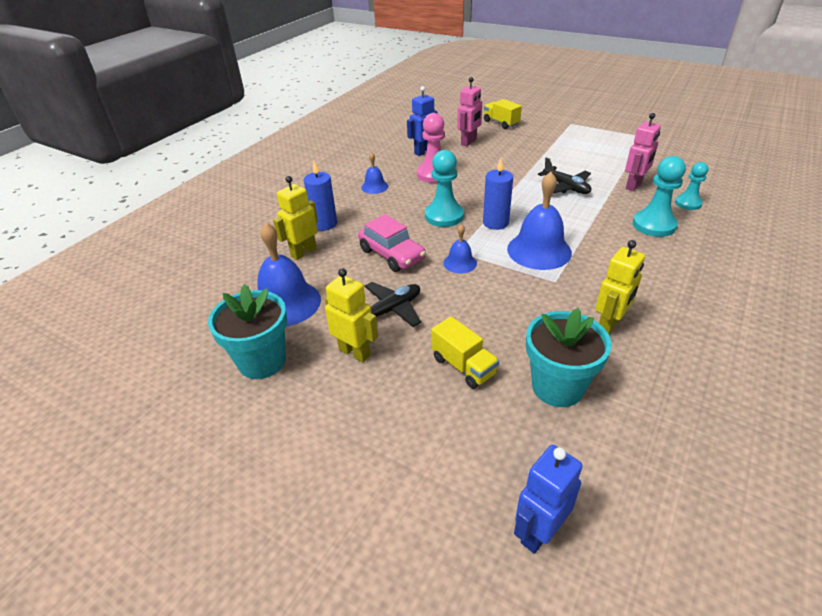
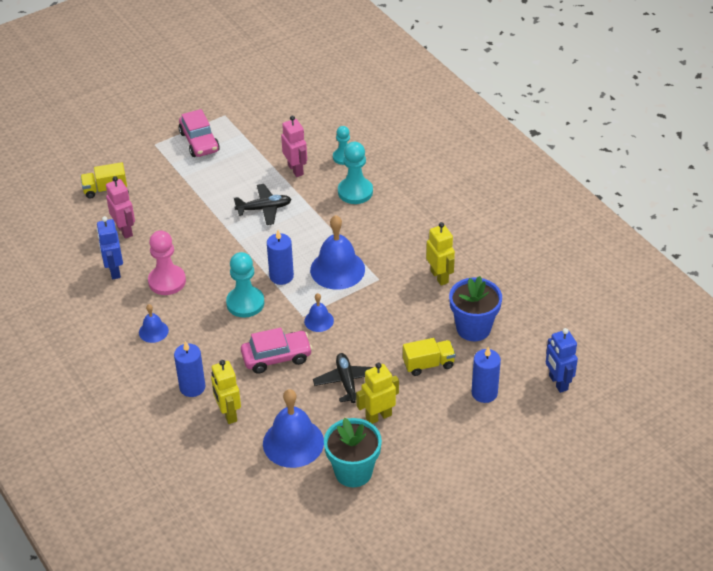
camera: 65 degrees left, 5 degrees up
(455, 441) = (484, 393): none -> blue candle
(557, 387) = (473, 328): turquoise flower pot -> blue flower pot
(599, 137) = (199, 142): none -> pink car

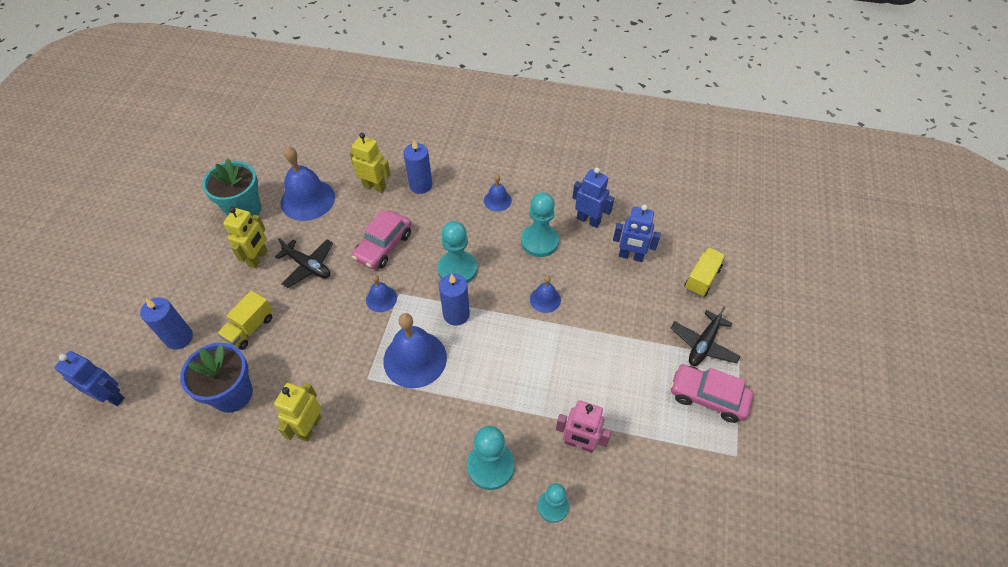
camera: 135 degrees right, 10 degrees up
(125, 230) = (631, 256): pink robot -> blue robot
(167, 281) = (539, 241): pink pawn -> turquoise pawn
(215, 245) = (545, 299): none -> blue bell
(264, 209) = (551, 370): black plane -> black plane (703, 344)
(439, 277) = (309, 427): yellow robot -> yellow robot turned 90 degrees clockwise

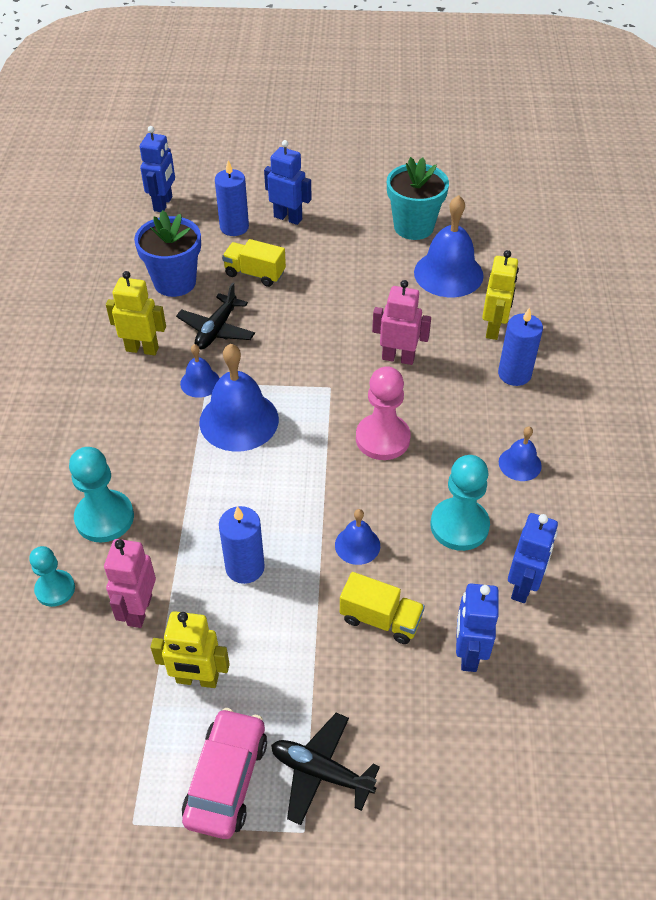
camera: 80 degrees right, 5 degrees down
(188, 294) = (288, 218): none -> blue robot
(258, 258) = (348, 256): yellow robot -> yellow robot (197, 679)
(308, 266) = (348, 298): black plane -> black plane (216, 330)
(381, 299) = (318, 372): blue bell -> blue bell (200, 382)
(383, 246) = (398, 358): pink car -> pink robot
(456, 314) = (311, 449): blue candle -> blue candle (245, 567)
(457, 269) = (382, 438): turquoise pawn -> pink pawn
(702, 278) = (453, 768): yellow truck -> yellow truck (380, 619)

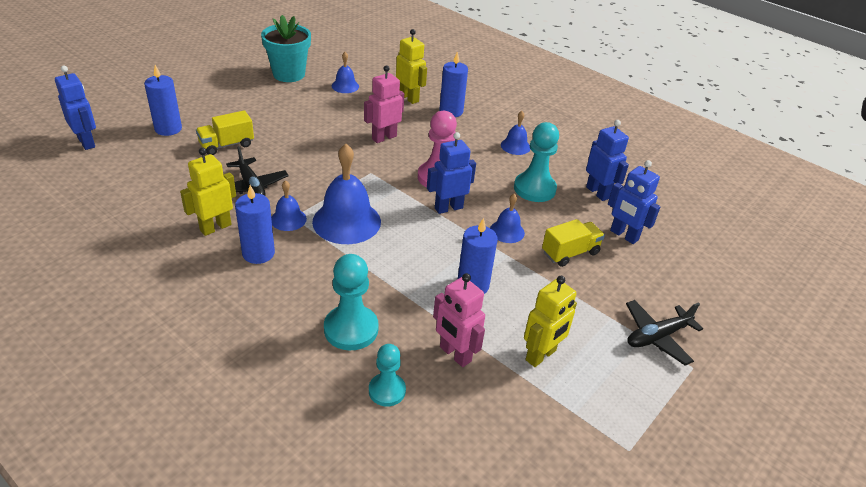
camera: 55 degrees left, 10 degrees down
(138, 396) = (258, 253): none -> blue candle
(175, 282) = (175, 179): blue flower pot -> none
(226, 779) = (630, 383): pink car -> none
(288, 218) = (199, 106): blue robot -> blue robot (448, 208)
(448, 273) = (345, 86): blue bell -> blue bell, size x0.52

